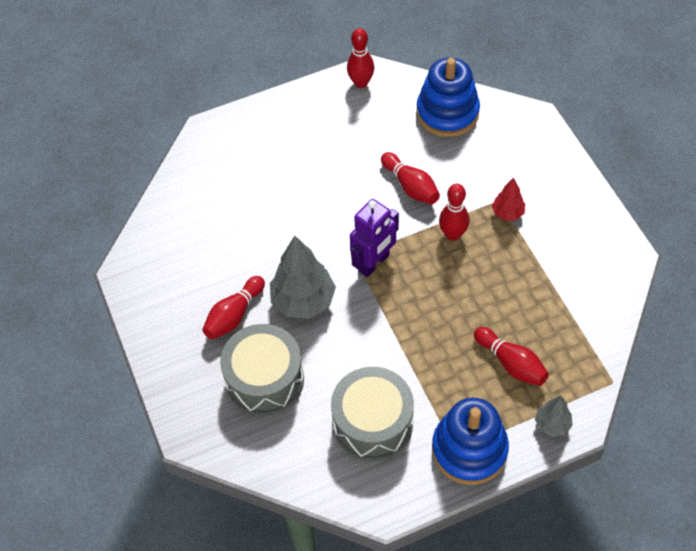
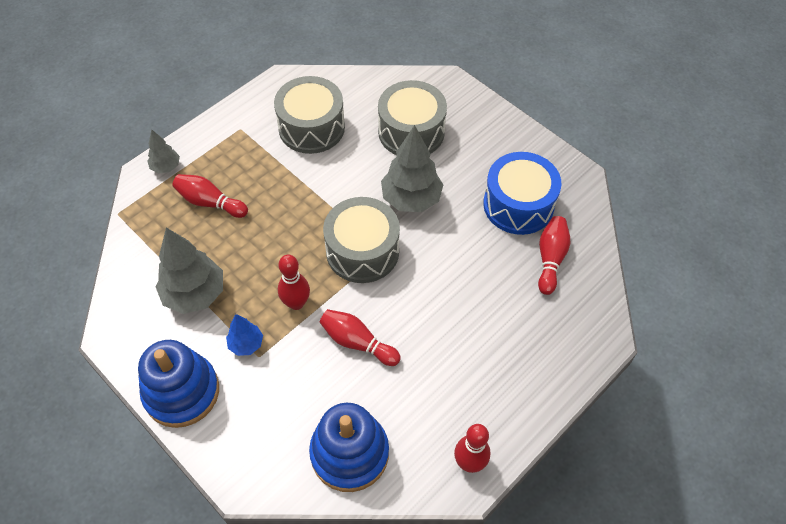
camera: 155 degrees right, 0 degrees up
(203, 262) = (518, 205): none -> blue drum
(234, 315) = (464, 170): red bowling pin -> red bowling pin (550, 259)
(374, 263) = (362, 251): purple robot -> grey drum
(469, 449) = (229, 131): blue stacking toy -> blue stacking toy (181, 392)
(507, 213) = (246, 344): red tree -> blue tree
(545, 271) = (195, 294): none -> grey tree

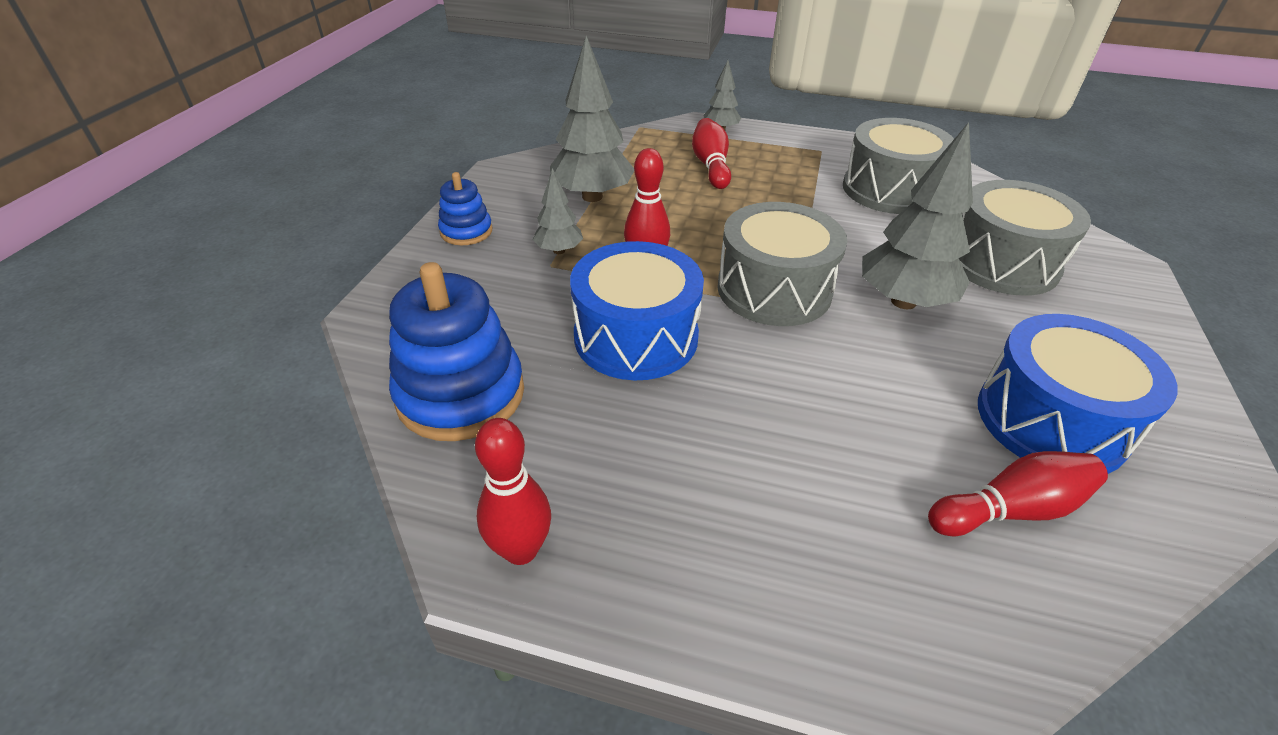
camera: 60 degrees right, 15 degrees down
(181, 392) = (466, 231): blue stacking toy -> blue stacking toy, size x0.54
(246, 344) = (559, 251): blue tree -> grey tree
(357, 342) = (636, 336): red bowling pin -> blue drum

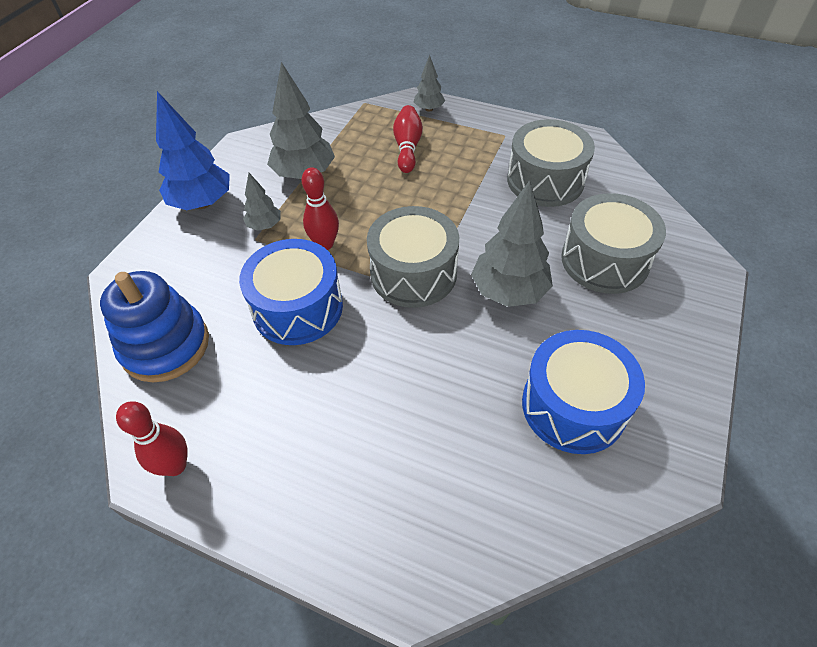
camera: 10 degrees right, 10 degrees up
(466, 231) = (202, 203): blue stacking toy -> blue tree
(1010, 509) = (509, 473): red bowling pin -> none

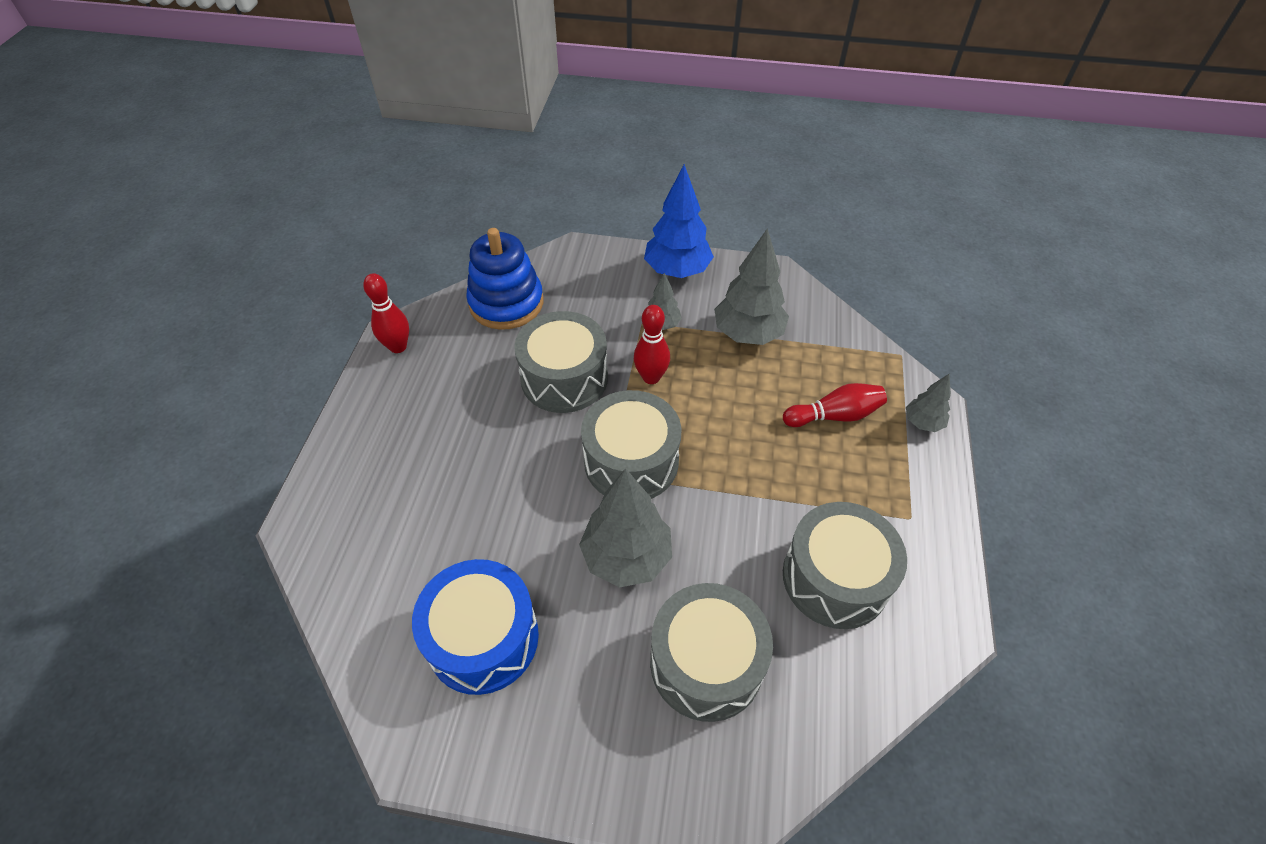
camera: 75 degrees right, 0 degrees up
(297, 308) = (564, 378): blue drum -> grey drum

